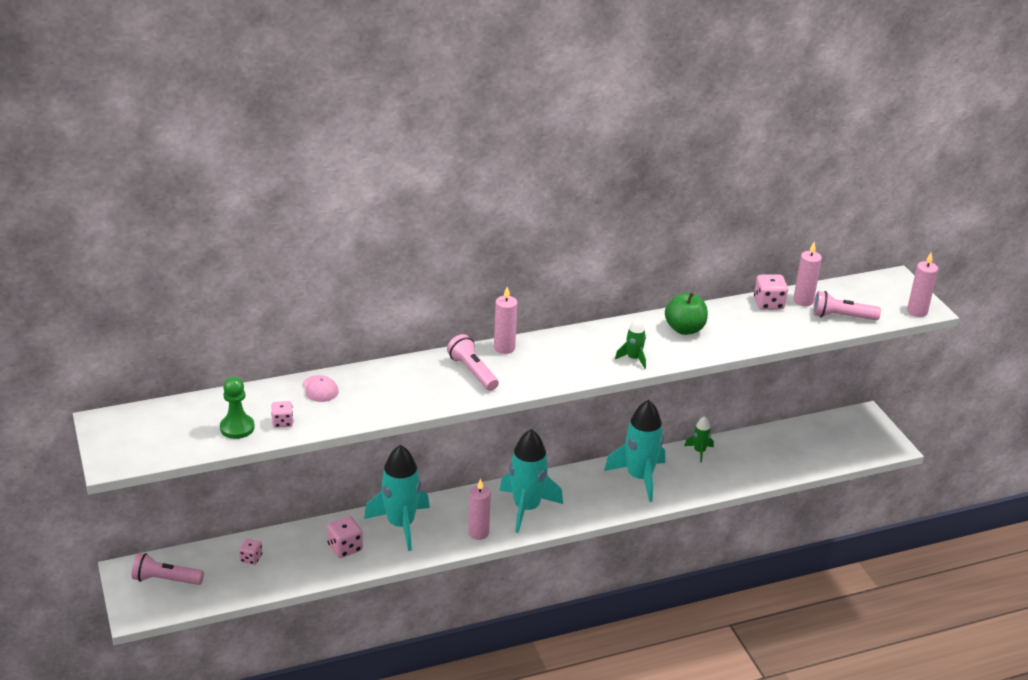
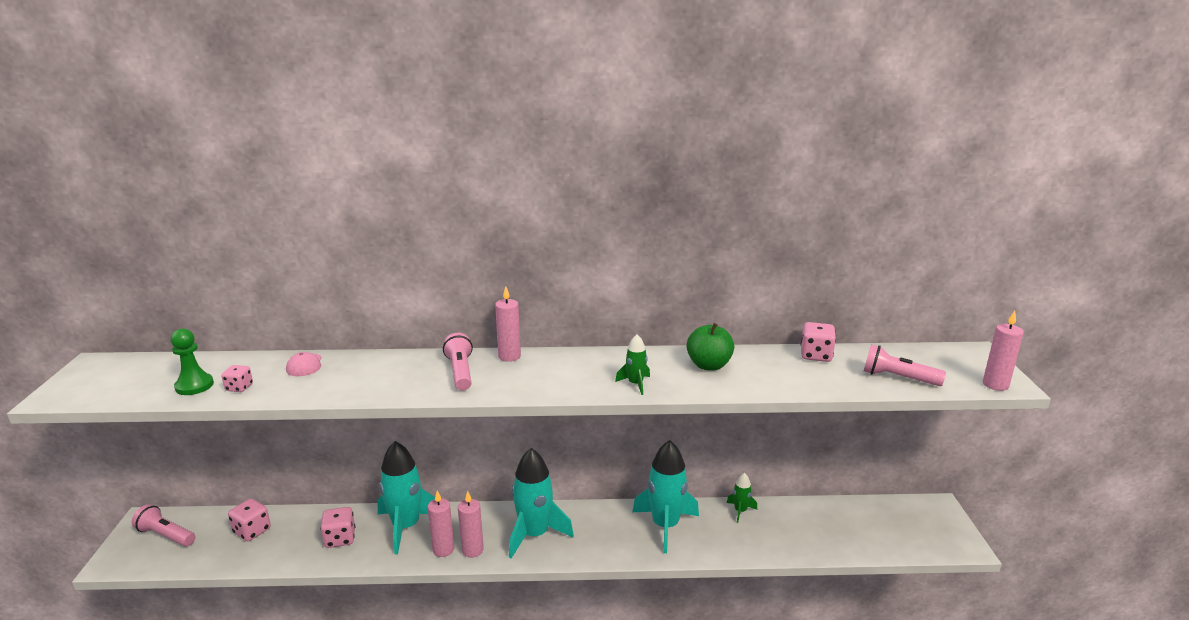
camera: 20 degrees right, 10 degrees down
(251, 558) = (252, 531): pink dice -> pink dice, size x1.57
(803, 301) = (857, 358): pink candle -> pink candle (443, 550)

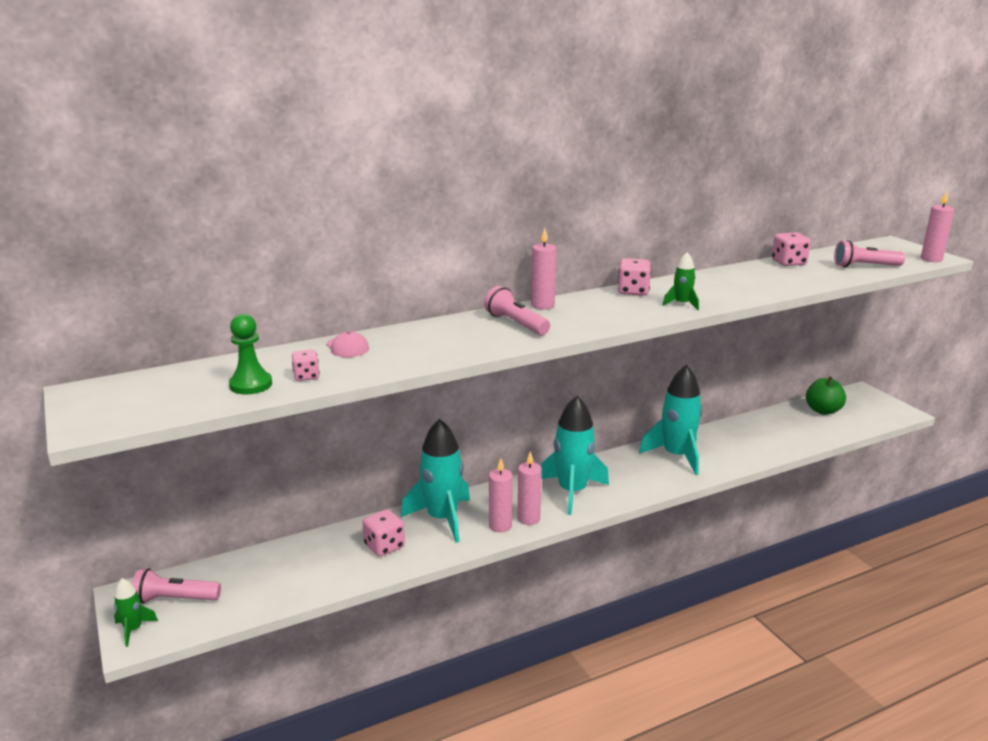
camera: 25 degrees left, 0 degrees up
(252, 531) = (277, 567): pink dice -> pink dice (633, 291)
(708, 365) = (720, 282): green apple -> green apple (823, 411)
(740, 511) = (724, 430): green rocket -> green rocket (133, 629)

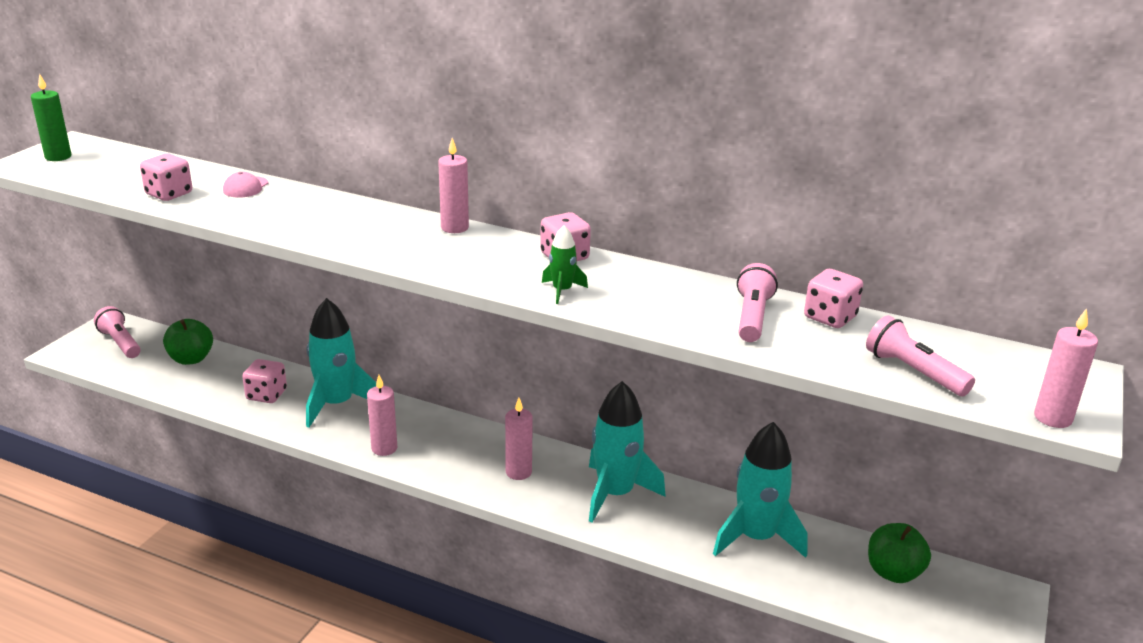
camera: 50 degrees right, 5 degrees up
(109, 404) = (58, 157): none -> green candle
(133, 629) = (74, 345): green rocket -> none
(251, 385) = (133, 183): green pawn -> none
(268, 567) = (191, 359): none -> green apple
(306, 376) = (169, 194): pink dice -> pink dice, size x1.57
(500, 526) = (356, 438): pink candle -> pink candle (518, 472)
(516, 324) = (387, 231): pink flashlight -> pink flashlight (752, 317)
(572, 492) = (460, 454): turquoise rocket -> turquoise rocket (756, 537)

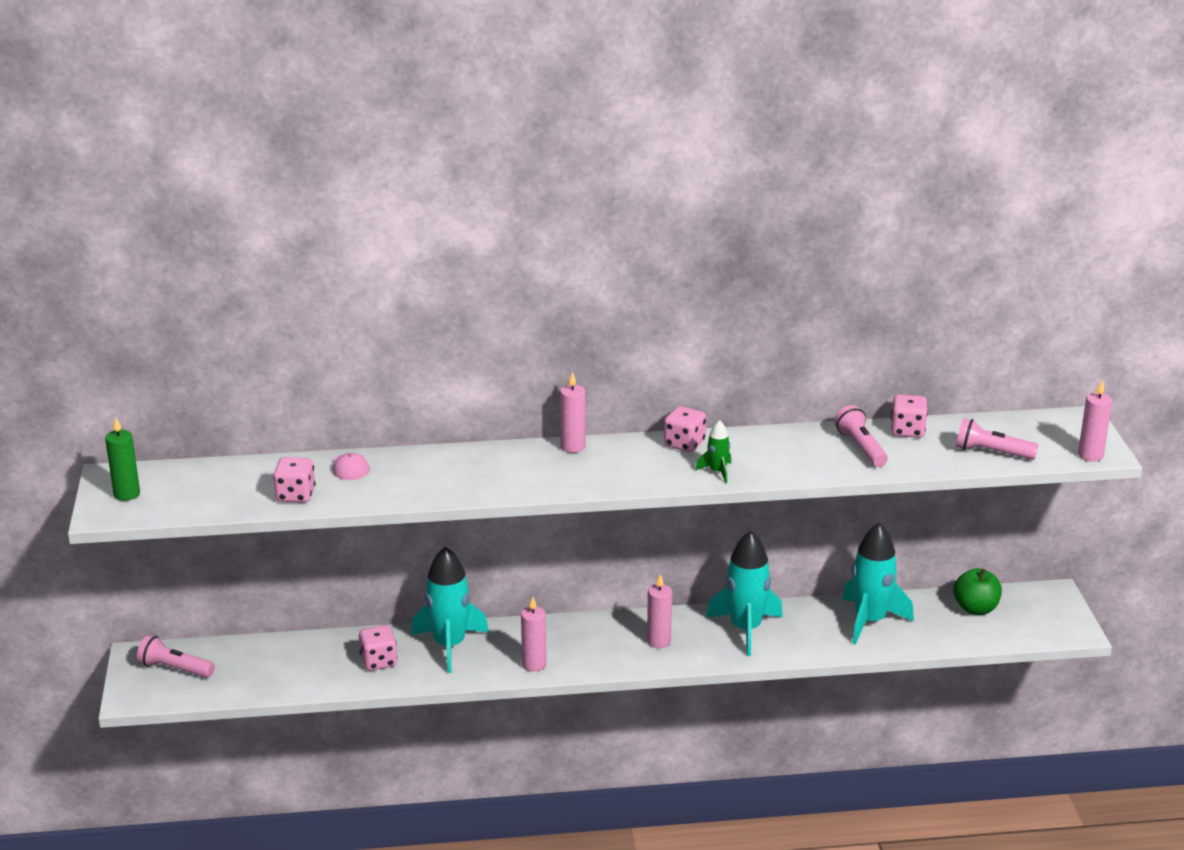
camera: 30 degrees left, 0 degrees up
(191, 359) = (265, 657): green apple -> none

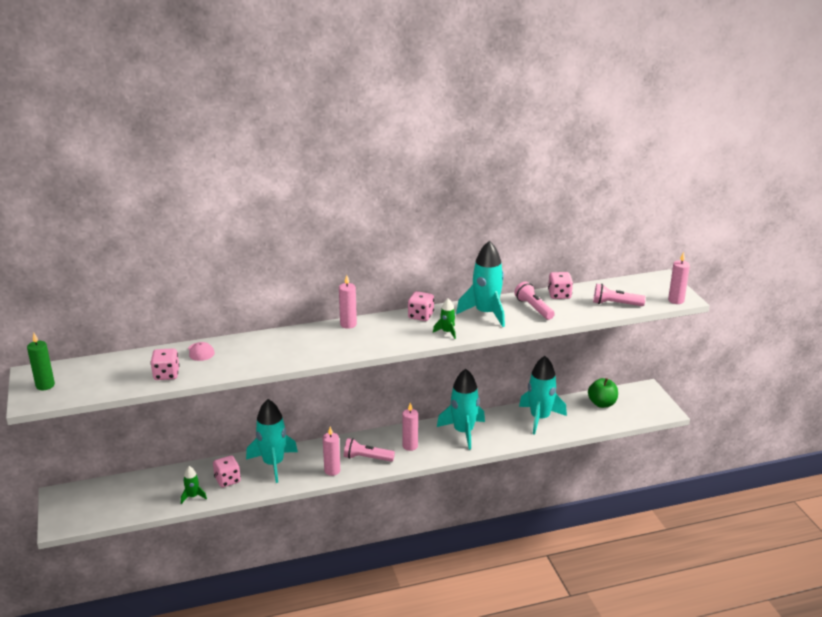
camera: 10 degrees left, 0 degrees up
(175, 669) = (86, 501): pink flashlight -> pink flashlight (367, 458)
(325, 679) = (193, 496): none -> green rocket
(784, 449) = (486, 313): none -> turquoise rocket

